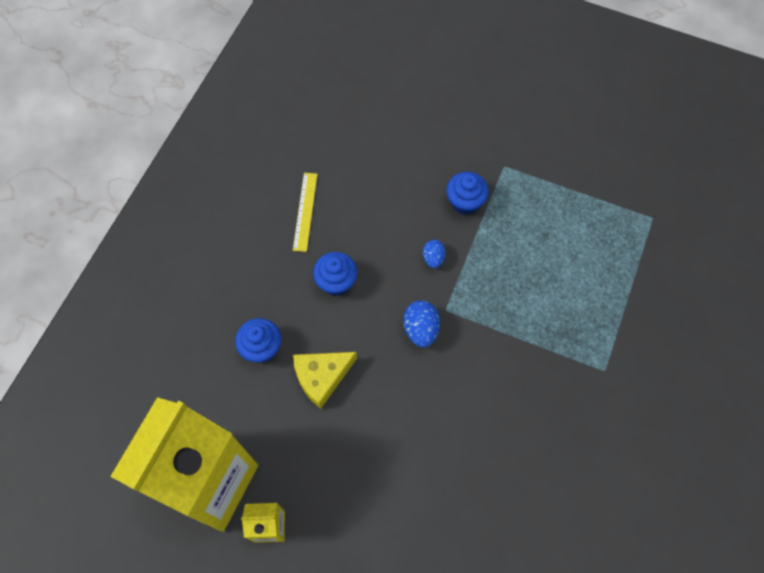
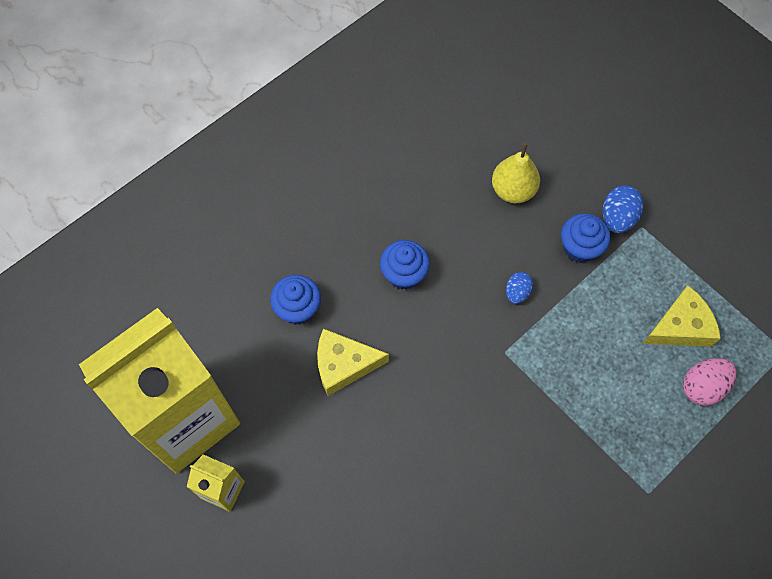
camera: 25 degrees right, 0 degrees up
(305, 211) = (406, 188): yellow ruler -> none
(392, 178) = (513, 190): none -> yellow pear
(421, 329) = (469, 361): blue egg -> blue egg (617, 218)
(569, 231) = (681, 326): none -> yellow cheese
(606, 271) = (702, 387): none -> pink egg

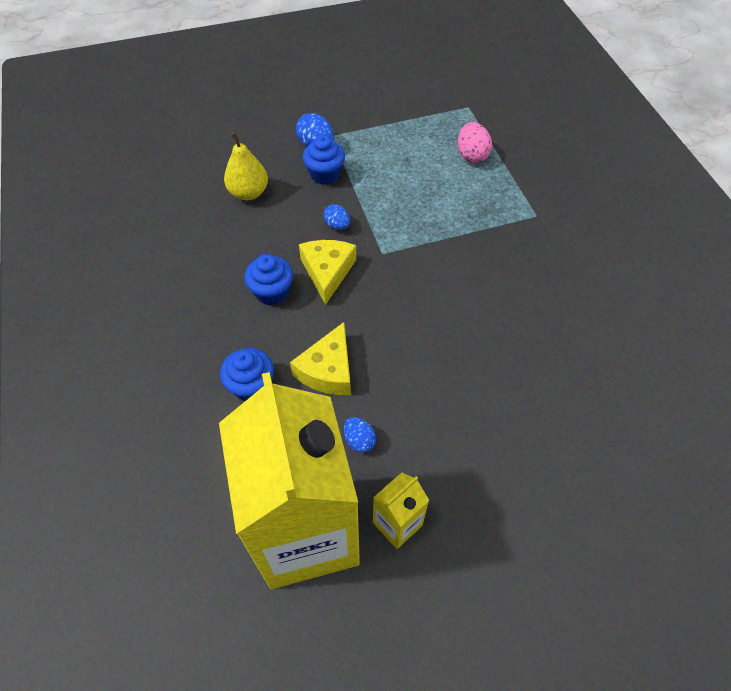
camera: 65 degrees left, 10 degrees down
(286, 424) = (359, 440): none -> blue egg
(681, 326) = (421, 147): yellow cheese -> yellow cheese (327, 272)

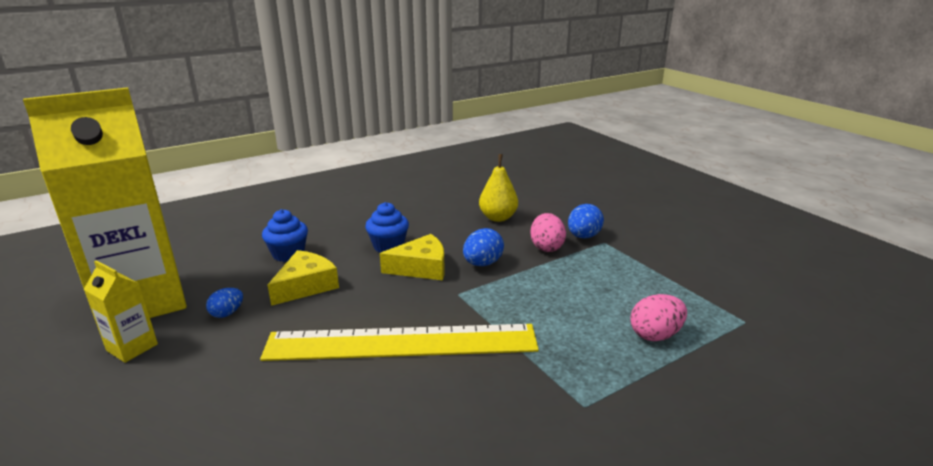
camera: 75 degrees right, 30 degrees down
(325, 174) = (546, 247): blue cupcake -> pink egg
(328, 370) = (306, 286): yellow cheese -> yellow cheese turned 120 degrees clockwise
(337, 225) = (482, 263): blue egg -> blue egg, size x1.54
(444, 303) = (402, 343): none -> yellow ruler

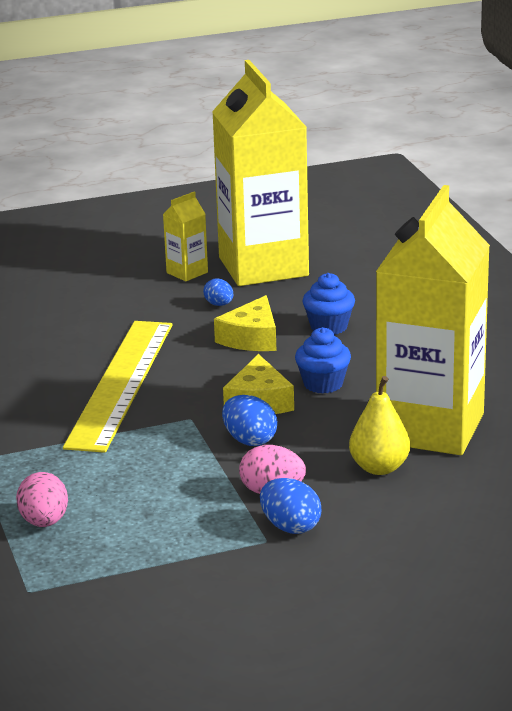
camera: 105 degrees right, 0 degrees up
(306, 286) = (252, 338): yellow cheese -> yellow cheese turned 60 degrees clockwise
(442, 207) = (430, 428): none -> yellow carton

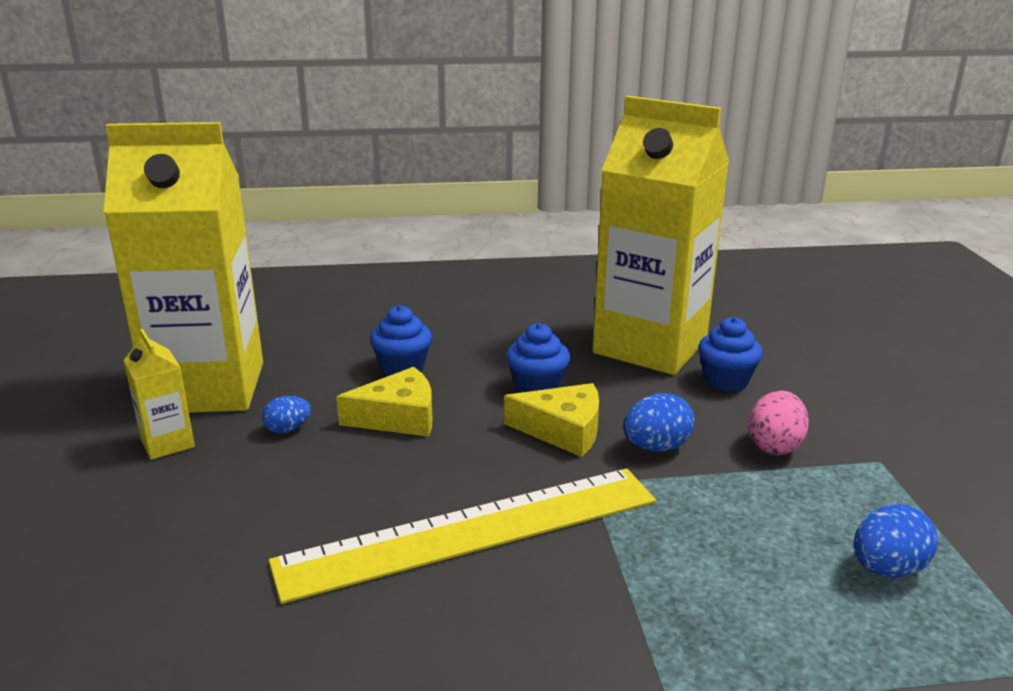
camera: 80 degrees left, 0 degrees up
(44, 522) = (866, 639): pink egg -> none
(121, 383) = (471, 531): yellow ruler -> yellow ruler turned 45 degrees counterclockwise
(252, 338) = (398, 417): yellow cheese -> yellow cheese turned 45 degrees counterclockwise
(290, 527) = (849, 443): blue egg -> blue egg (887, 569)
(379, 468) = (726, 381): yellow pear -> blue cupcake

